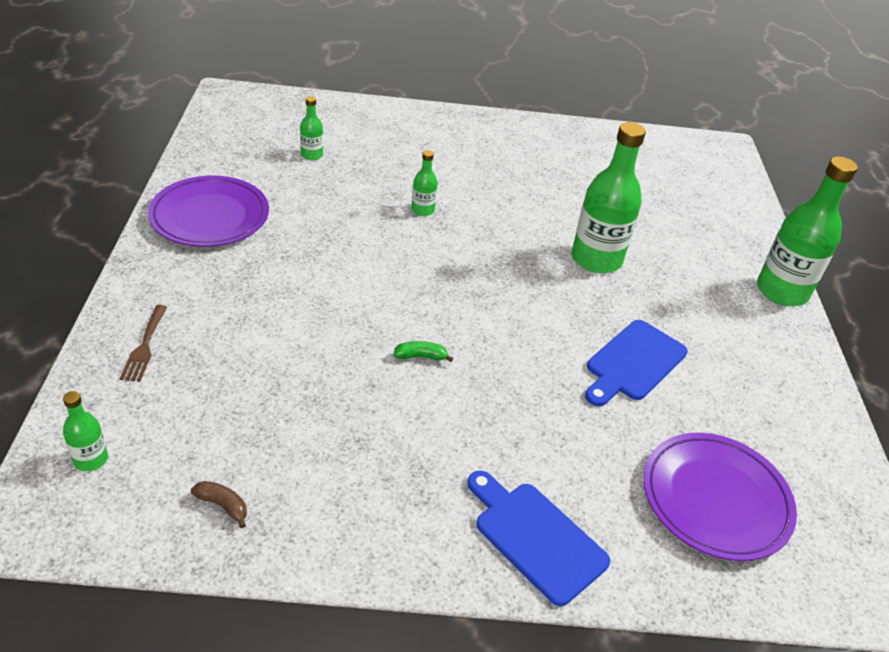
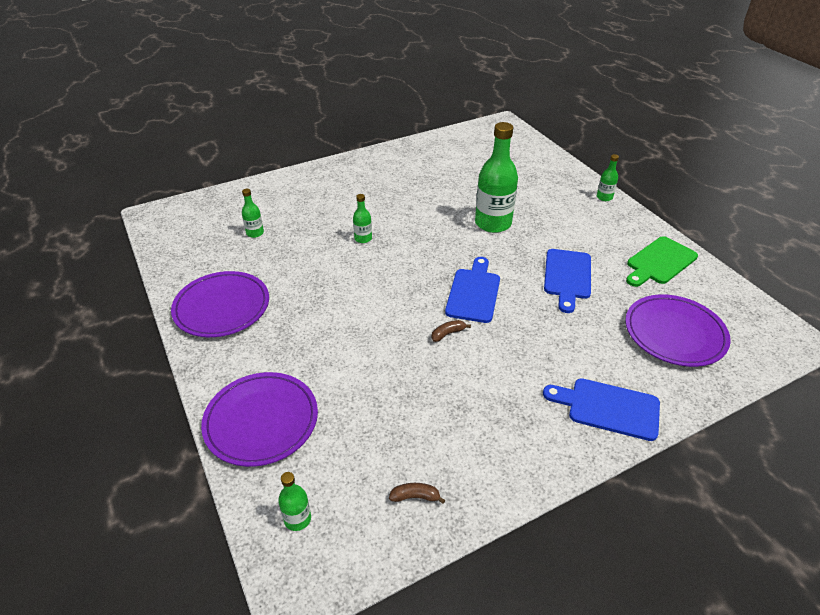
camera: 25 degrees left, 0 degrees up
(144, 347) = (261, 421): brown fork -> purple plate
(421, 356) = (448, 334): green banana -> brown banana
(495, 326) = (474, 293): none -> blue cutting board
(782, 291) = (604, 197): green bottle -> green bottle, size x0.47
(783, 404) = (659, 262): none -> green cutting board

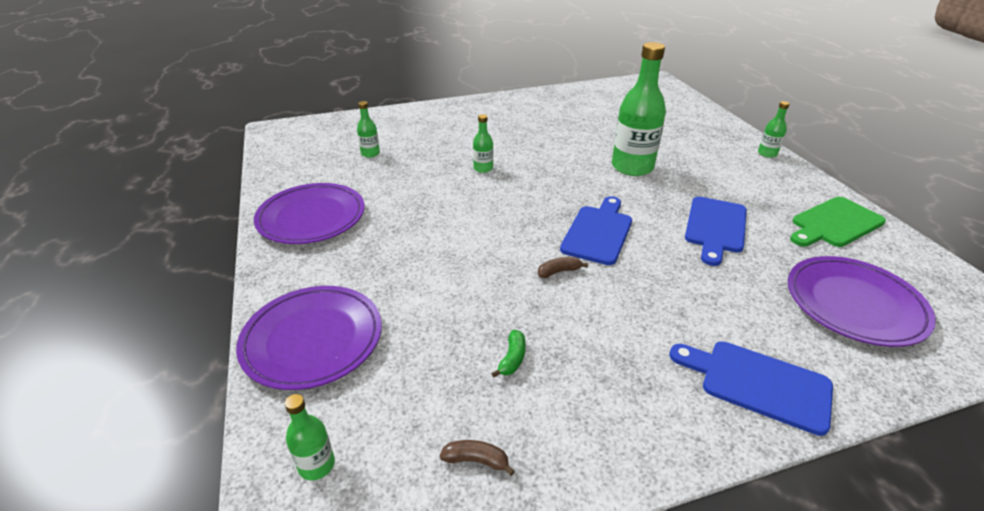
camera: 10 degrees right, 5 degrees down
(425, 414) = (512, 359): none -> green banana

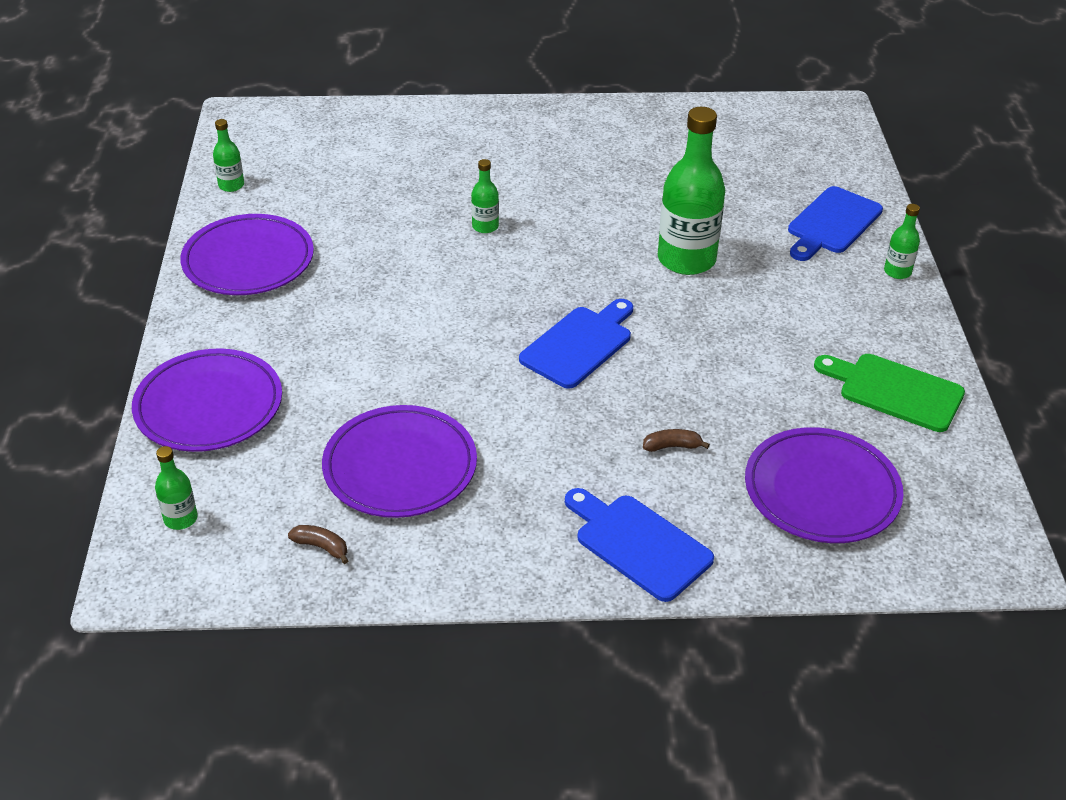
camera: 15 degrees right, 5 degrees up
(370, 153) = (349, 177): green bottle -> green bottle (231, 185)
(512, 359) = (400, 467): green banana -> purple plate
(559, 271) = (502, 384): brown banana -> brown banana (672, 446)
(715, 227) = (732, 366): blue cutting board -> blue cutting board (832, 223)
(834, 223) = (895, 391): green cutting board -> green cutting board turned 45 degrees clockwise

